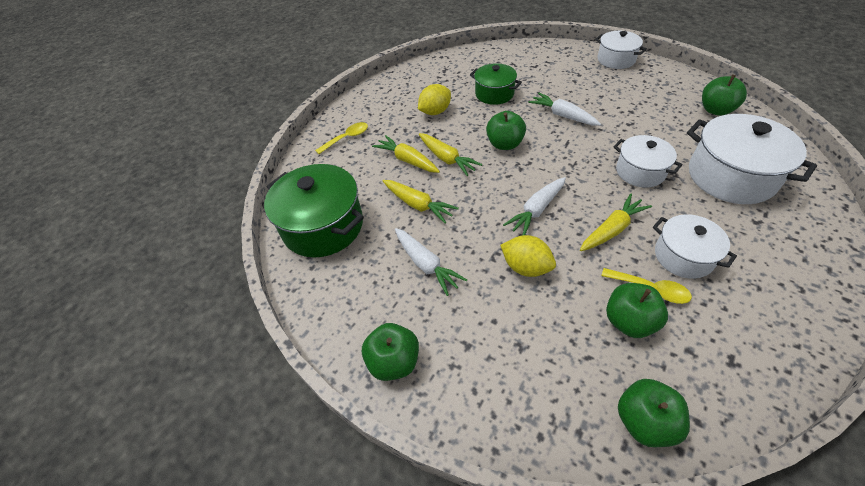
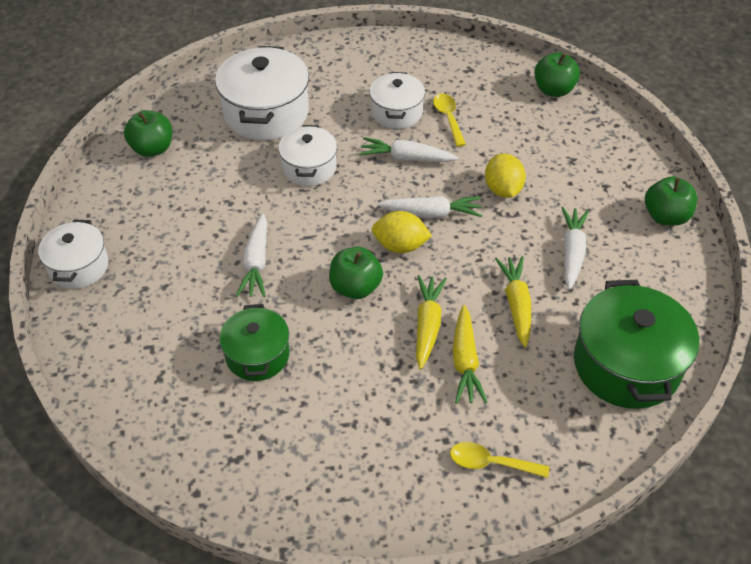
camera: 135 degrees left, 0 degrees up
(435, 112) = (350, 397): yellow lemon -> yellow lemon (400, 246)
(612, 229) = (406, 158): yellow carrot -> white carrot
(629, 321) = (489, 118): green apple -> none

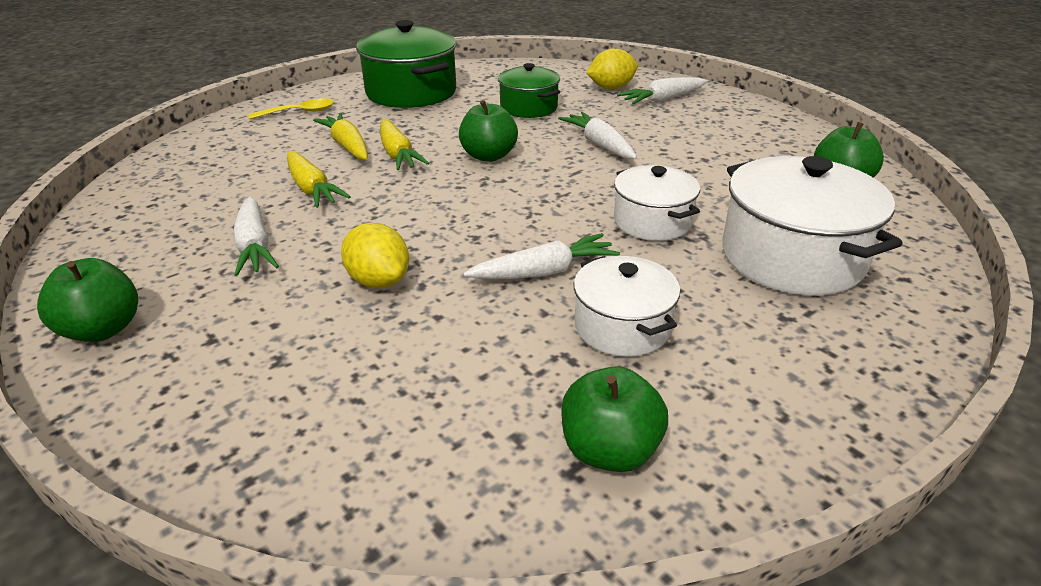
camera: 150 degrees right, 15 degrees down
(79, 266) = (736, 105): white pot -> none
(400, 246) = (471, 193): yellow lemon -> yellow lemon (611, 88)
(432, 213) = (458, 228): white carrot -> white carrot (662, 100)
(448, 118) = (532, 350): yellow spoon -> none
(553, 90) = (356, 499): green apple -> green apple (609, 450)
(626, 365) = (178, 182): green pot -> green pot (411, 92)

